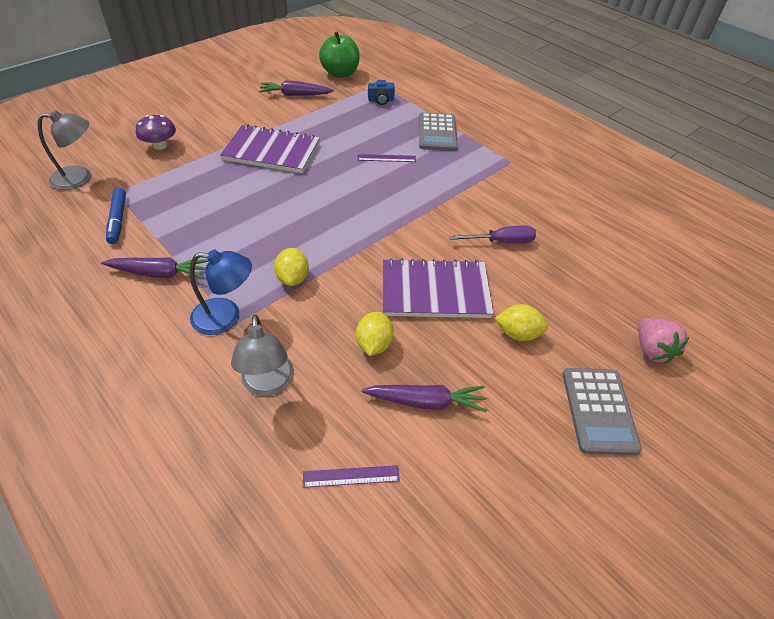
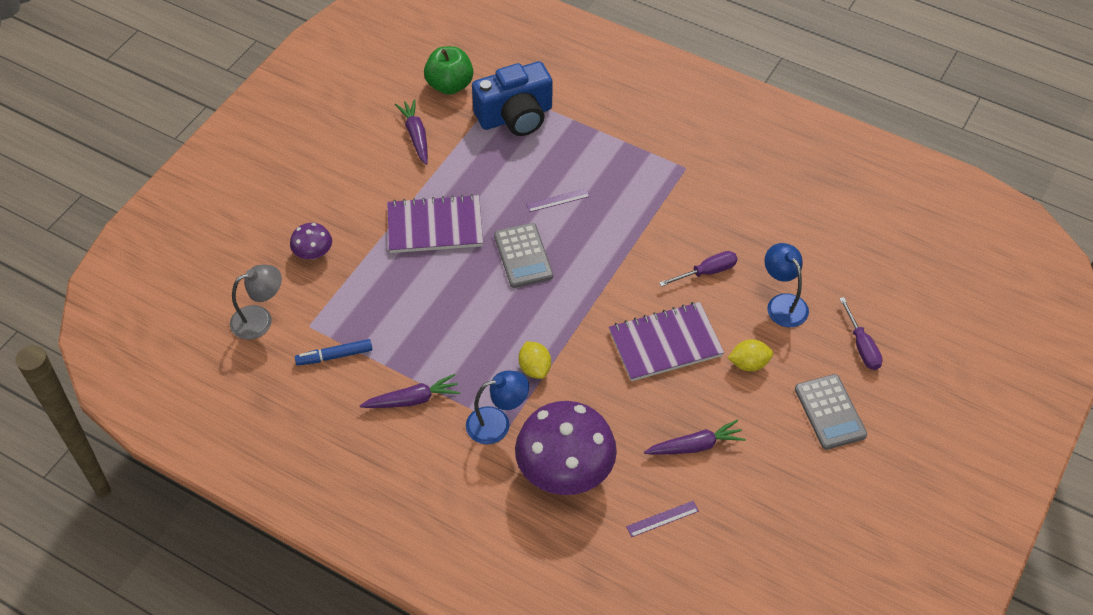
camera: 15 degrees left, 5 degrees up
(118, 220) = (334, 356): blue marker -> blue marker turned 105 degrees clockwise
(268, 384) = (565, 470): grey lamp -> purple mushroom
(295, 95) = (416, 135): purple carrot -> purple carrot turned 90 degrees clockwise
(374, 344) = (634, 410): yellow lemon -> none
(381, 100) = (515, 116): blue camera -> blue camera, size x2.49
(437, 133) = (596, 148): grey calculator -> grey calculator (523, 256)
(572, 287) = (783, 303): none -> blue lamp
(652, 350) = (861, 346): pink strawberry -> purple screwdriver

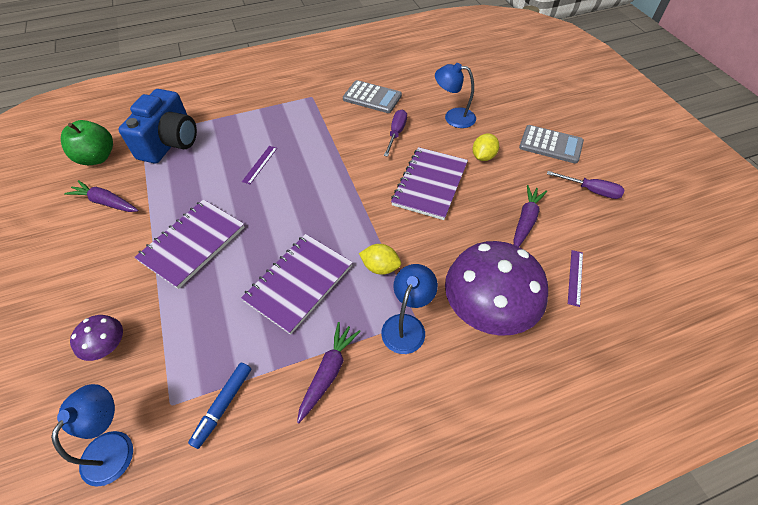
camera: 50 degrees left, 0 degrees up
(260, 319) = (114, 446): grey lamp -> blue lamp
(467, 324) = (299, 283): none -> purple notebook
(523, 256) = (280, 211): grey calculator -> grey calculator (372, 97)
(861, 346) = (514, 106): purple screwdriver -> purple screwdriver (591, 190)

